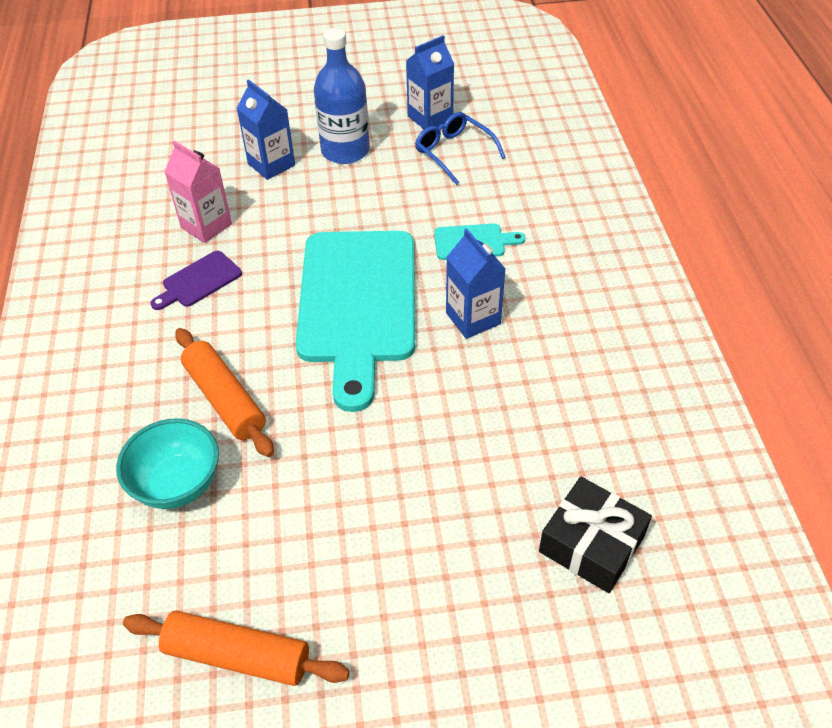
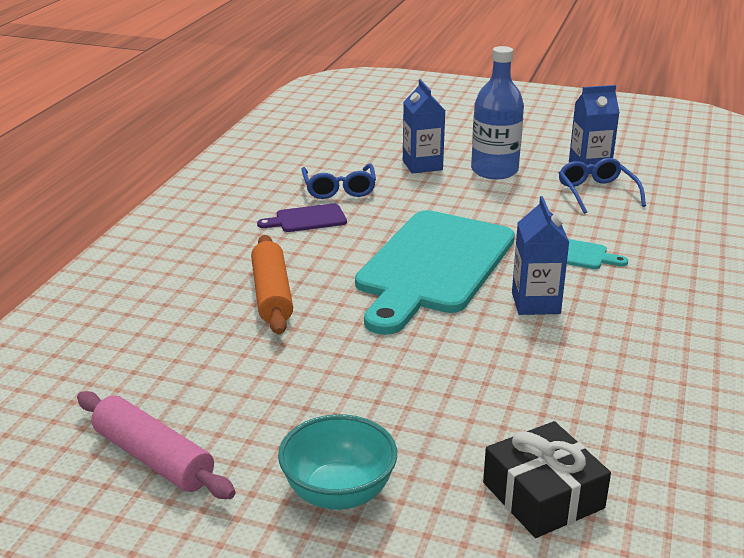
camera: 25 degrees right, 20 degrees down
(177, 484) = (192, 335): turquoise bowl -> turquoise bowl (338, 493)
(206, 226) = (339, 189): pink carton -> blue glasses
(237, 656) = (153, 458): orange rolling pin -> pink rolling pin

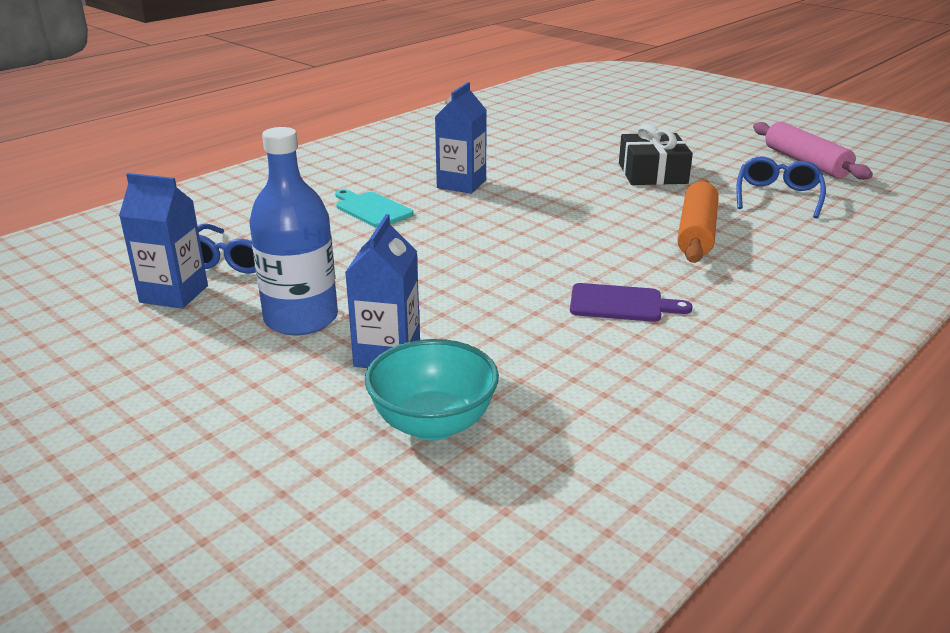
camera: 155 degrees left, 0 degrees up
(338, 493) = (688, 134): turquoise bowl -> turquoise bowl (433, 424)
(339, 189) = (548, 341): blue glasses -> blue glasses (777, 196)
(433, 266) = (517, 225): turquoise cutting board -> none
(543, 495) = (573, 118): black gift -> black gift (652, 173)

